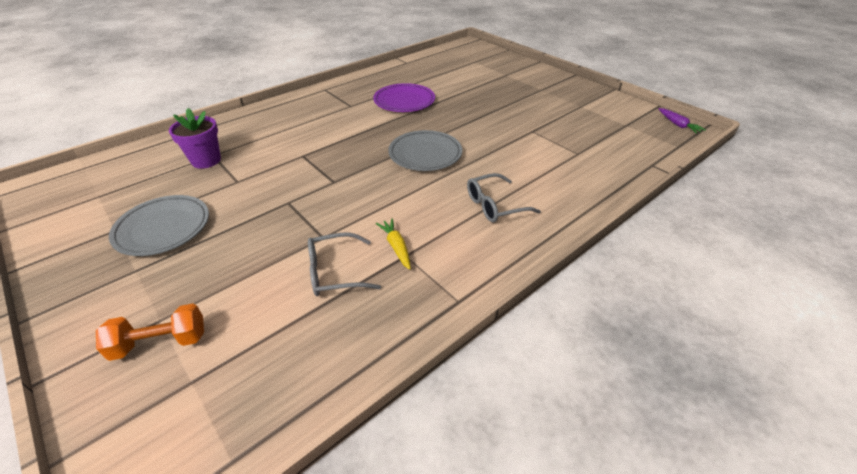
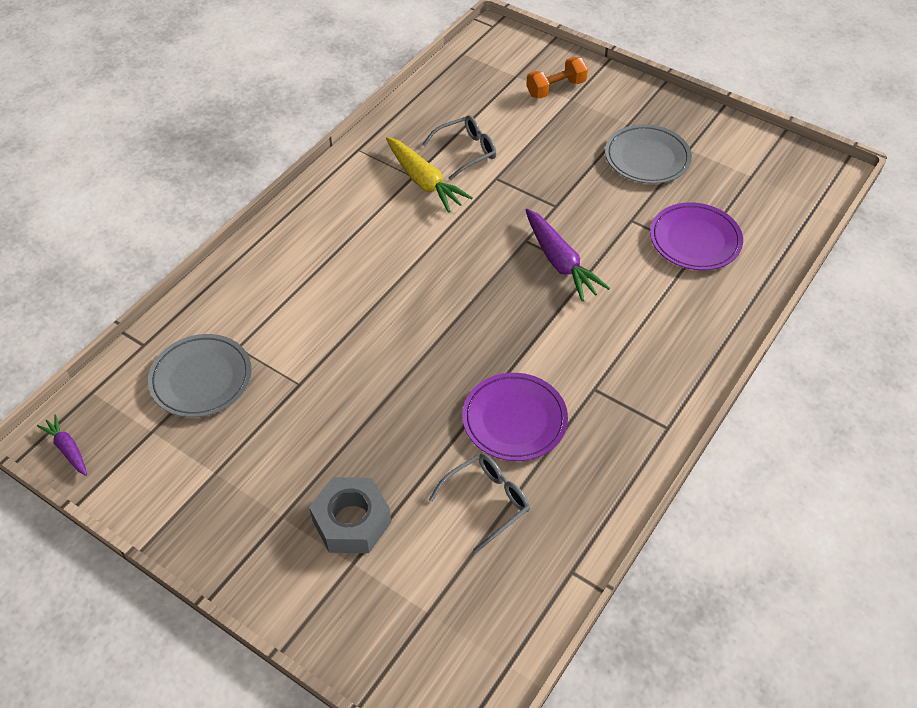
camera: 165 degrees right, 10 degrees up
(206, 160) = (695, 240): purple flower pot -> purple plate
(319, 164) = (560, 262): none -> purple carrot
(396, 247) = (424, 181): yellow carrot -> yellow carrot, size x1.78
(425, 154) = (438, 304): grey plate -> grey plate (201, 379)
(494, 205) = (339, 243): grey glasses -> grey glasses (487, 501)
(504, 84) = (351, 521): none -> grey nut

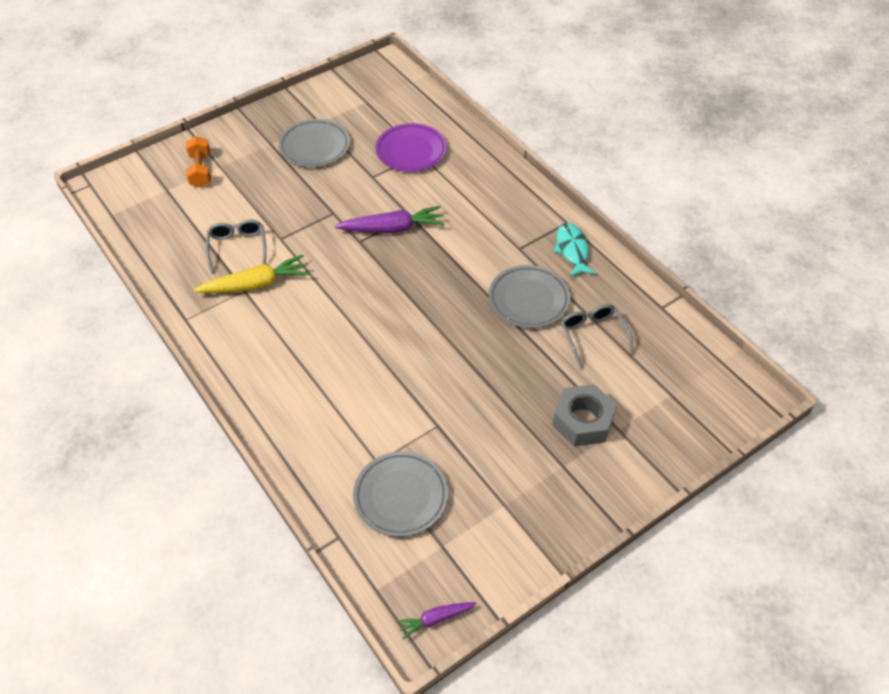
camera: 70 degrees left, 0 degrees up
(514, 420) = (528, 300): purple plate -> grey plate
(621, 445) = (572, 250): none -> turquoise fish

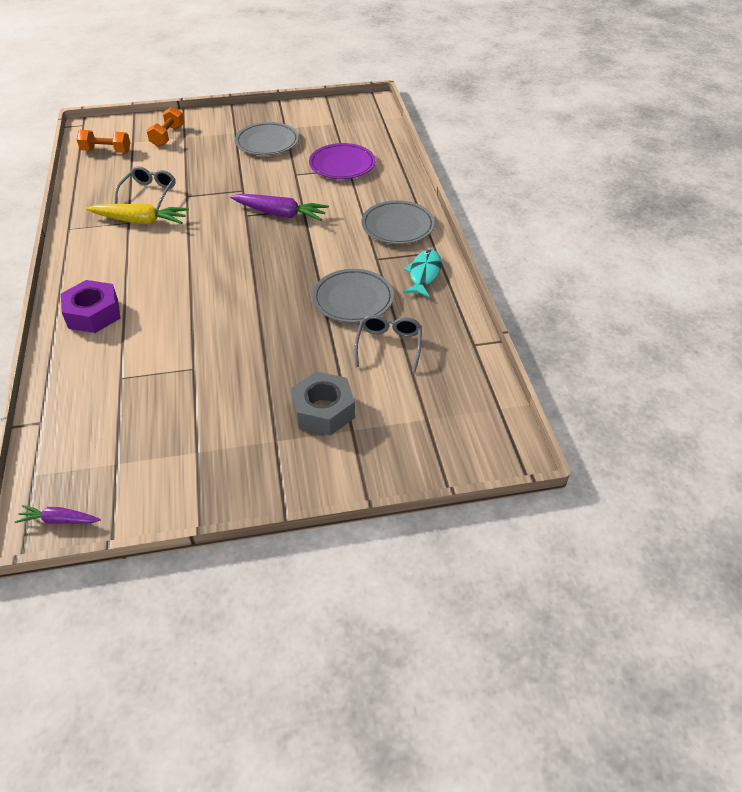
camera: 25 degrees right, 5 degrees down
(147, 211) = (106, 151): none -> orange dumbbell
(294, 406) = (93, 314): none -> purple nut
(401, 496) = (116, 411): grey plate -> grey plate (397, 226)

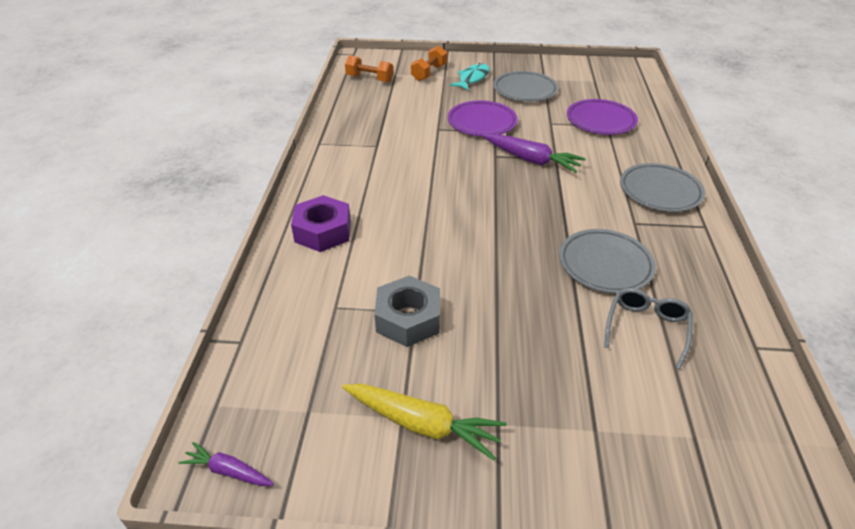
camera: 15 degrees right, 5 degrees down
(140, 221) = (388, 146): yellow carrot -> yellow carrot (422, 424)
(149, 193) = (402, 121): grey glasses -> none
(229, 183) = (482, 122): none -> purple plate
(323, 410) = (561, 396): grey nut -> grey nut (408, 319)
(424, 274) = (690, 249): turquoise fish -> turquoise fish (472, 78)

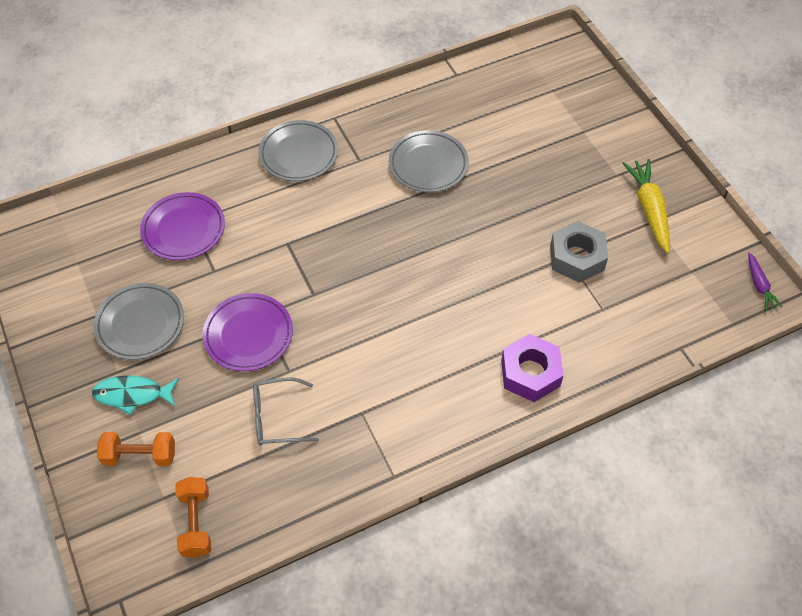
camera: 120 degrees left, 15 degrees up
(531, 160) = (302, 262): purple carrot -> none
(646, 328) = (480, 127): grey glasses -> grey glasses (277, 417)

